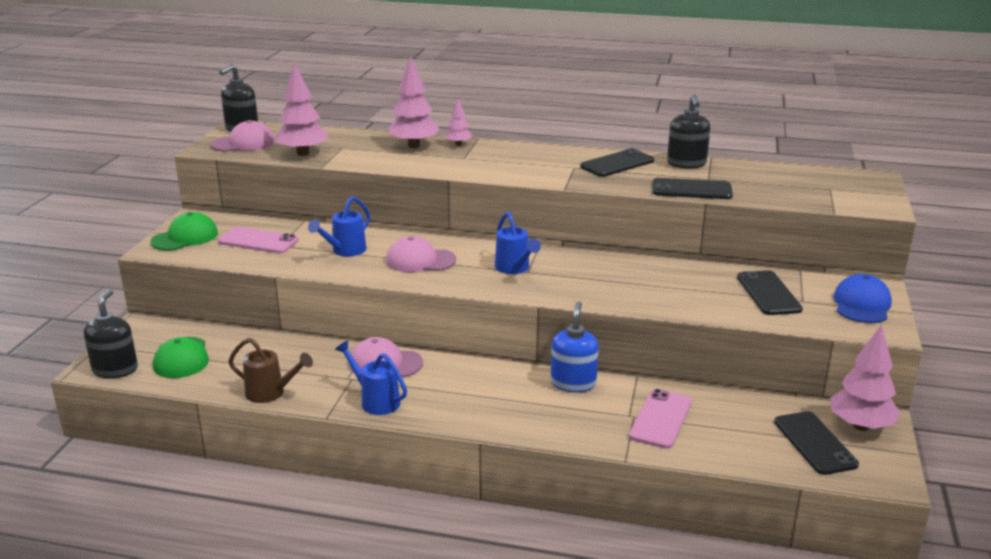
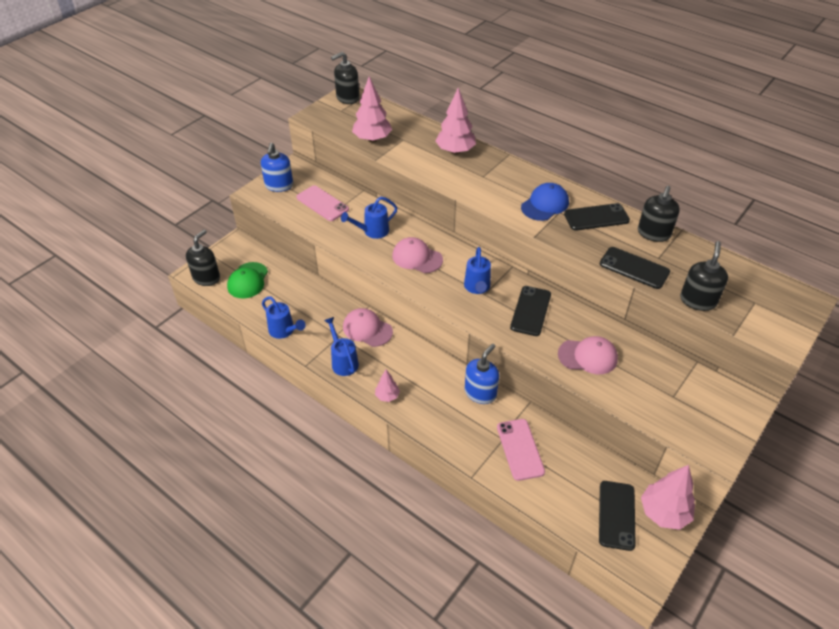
camera: 25 degrees right, 20 degrees up
(185, 237) = (279, 185): green cap -> blue soap dispenser
(243, 143) = (339, 116): pink cap -> pink cap (588, 356)
(270, 393) = (284, 331): brown watering can -> blue watering can
(458, 144) = (489, 158): pink tree -> pink tree (387, 396)
(661, 419) = (520, 449): pink phone -> pink phone turned 60 degrees counterclockwise
(768, 293) = (651, 379): black phone -> black phone (530, 311)
(777, 198) = (698, 300): none -> black soap dispenser
(862, 304) = (719, 417): blue cap -> blue cap (545, 204)

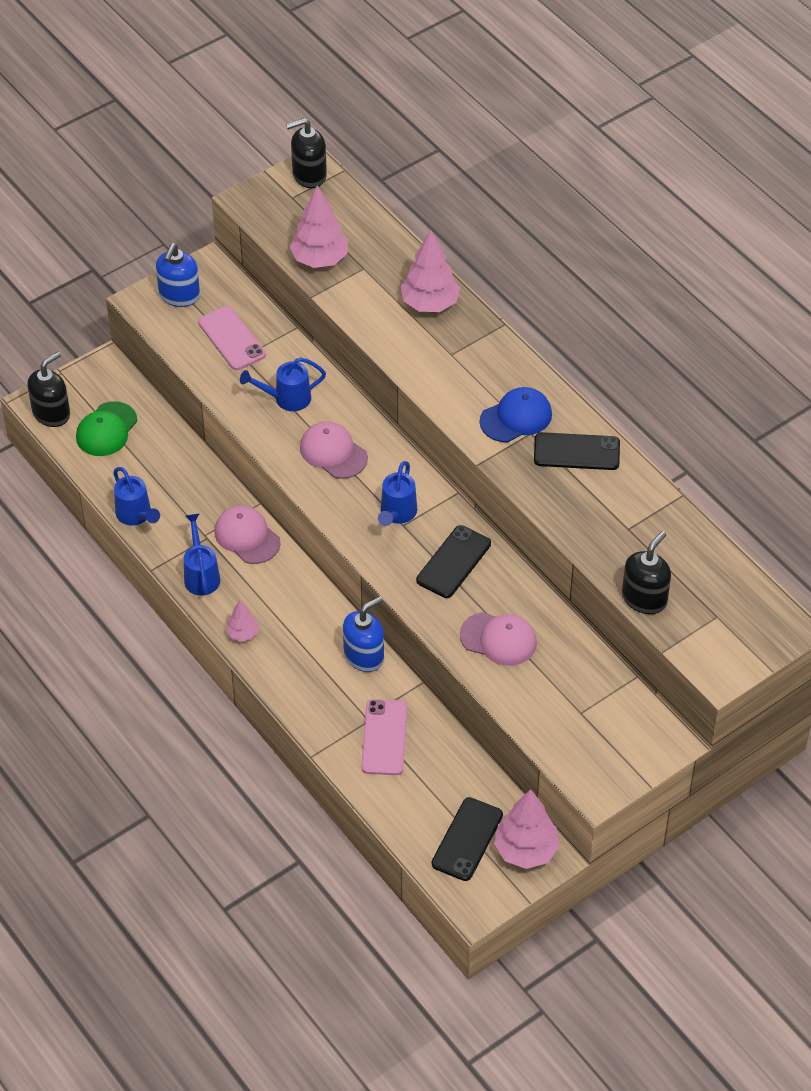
camera: 15 degrees right, 5 degrees up
(634, 268) = (587, 537): black phone -> none
(653, 233) = (641, 492): black soap dispenser -> none

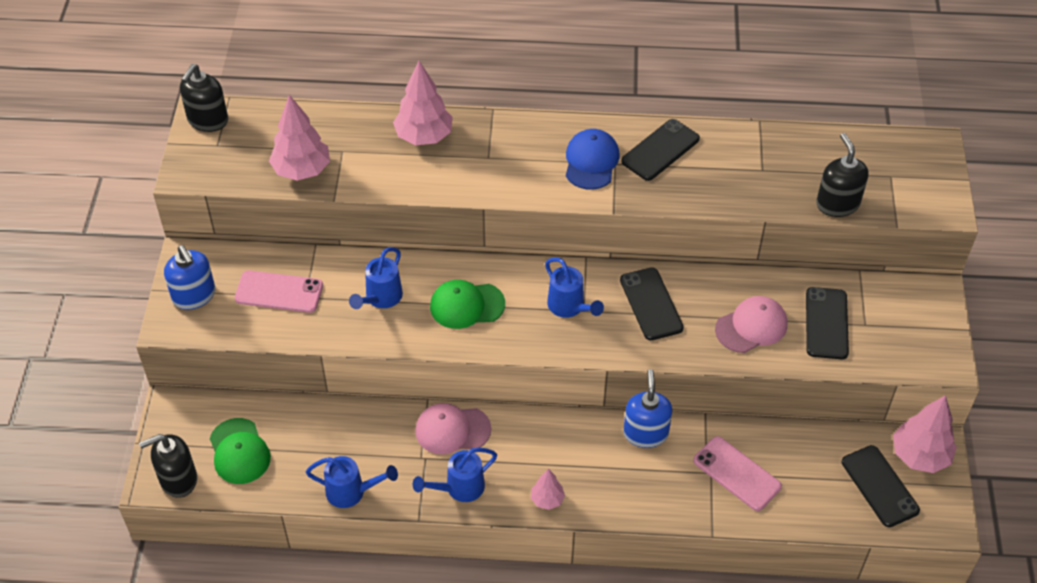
camera: 50 degrees left, 0 degrees up
(51, 413) = (178, 479): black soap dispenser -> black soap dispenser turned 105 degrees counterclockwise
(201, 575) = (460, 488): blue watering can -> blue watering can turned 60 degrees counterclockwise
(333, 452) = (467, 305): pink cap -> green cap
(554, 686) = (826, 323): none -> black phone

